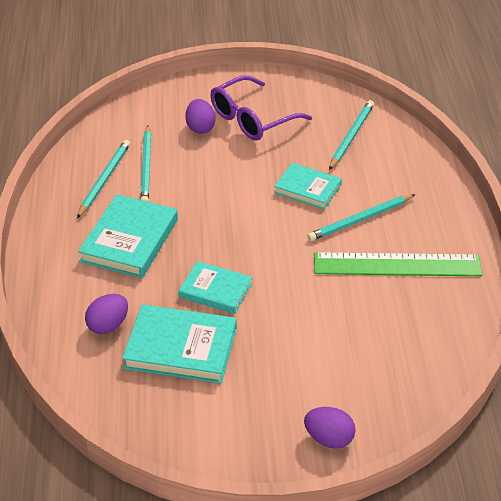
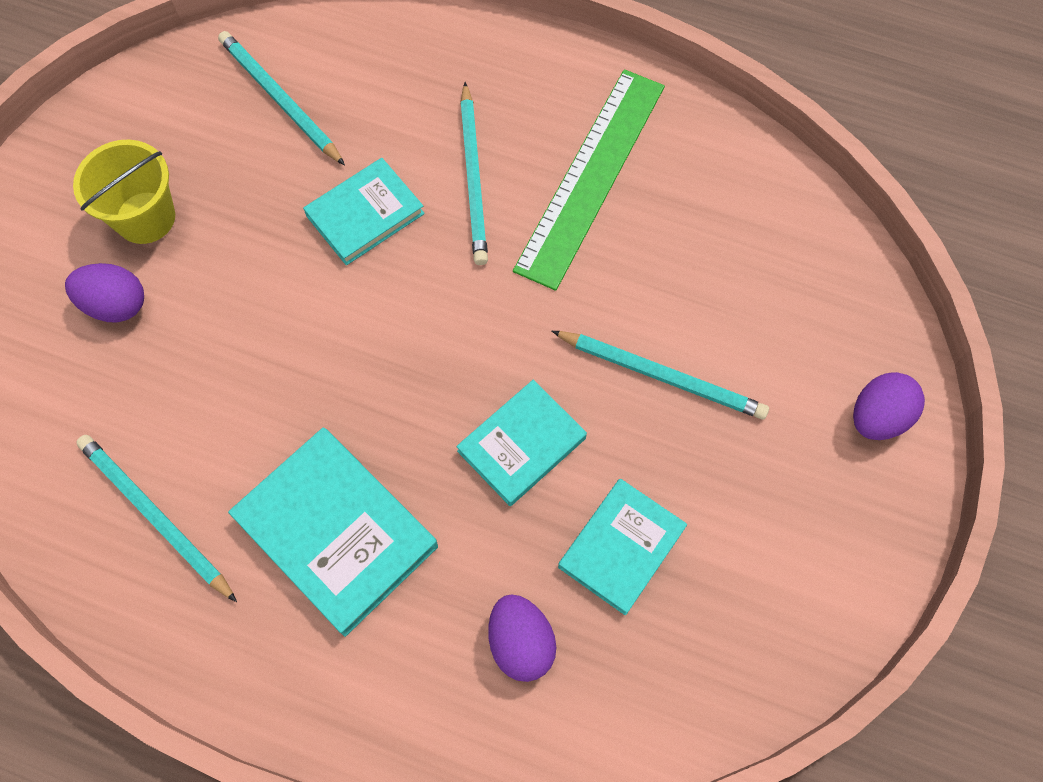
camera: 65 degrees left, 25 degrees up
(146, 167) = (163, 432): turquoise pencil -> turquoise pencil (661, 375)
(181, 348) = (621, 547): turquoise book -> turquoise book, size x0.64
(252, 119) = (145, 218): purple glasses -> yellow bucket

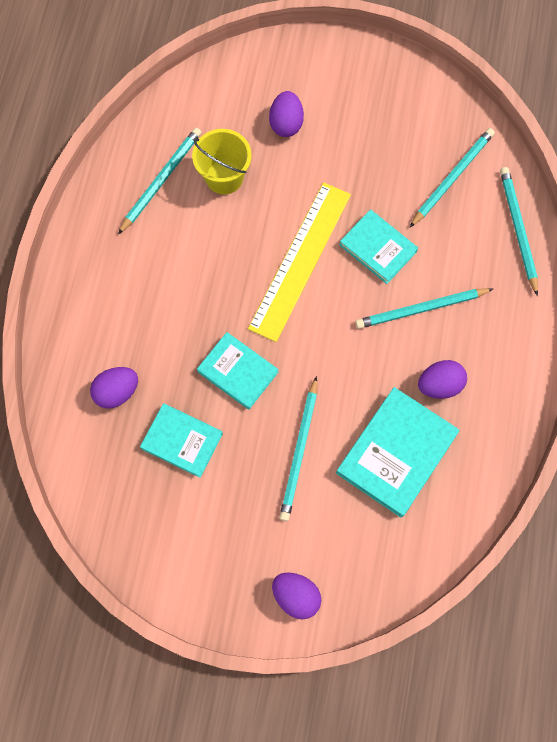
camera: 80 degrees right, 5 degrees up
(145, 218) = (347, 123): yellow bucket -> yellow bucket (224, 177)
(336, 532) = (166, 278): turquoise book -> turquoise book (396, 453)
(357, 324) = (300, 260): none -> yellow ruler
(383, 38) = (518, 230): none -> turquoise pencil
(591, 176) = (439, 385): green ruler -> purple egg

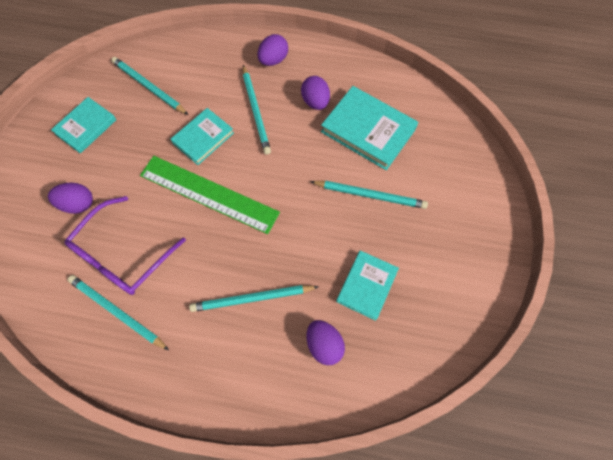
camera: 90 degrees left, 5 degrees down
(224, 177) = (122, 255): yellow bucket -> purple glasses
(238, 372) = (305, 241): turquoise book -> turquoise book (86, 127)
(296, 596) = (482, 198): purple egg -> purple egg (273, 60)
(300, 260) = (209, 194): yellow ruler -> green ruler
(518, 230) = (197, 49): turquoise pencil -> turquoise pencil (252, 299)

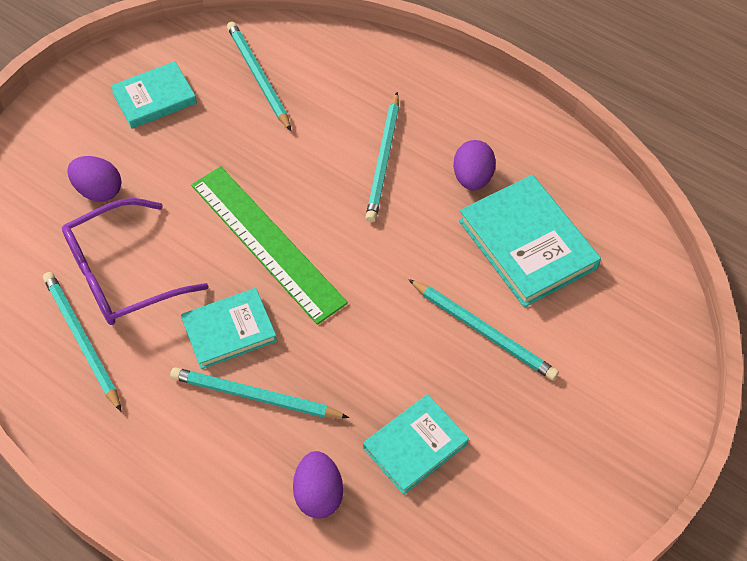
camera: 25 degrees right, 10 degrees down
(203, 138) = (295, 168): turquoise book -> turquoise book (229, 331)
(273, 60) = (443, 100): purple egg -> none

